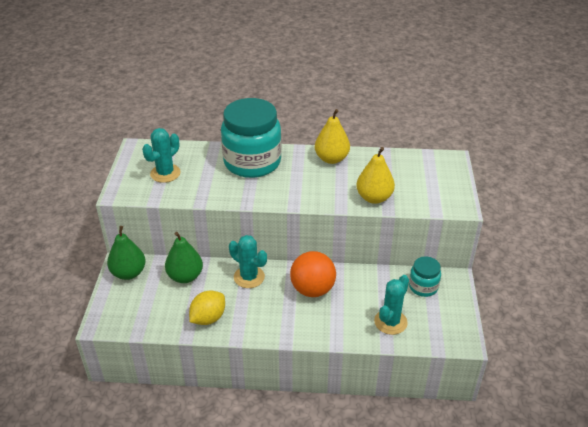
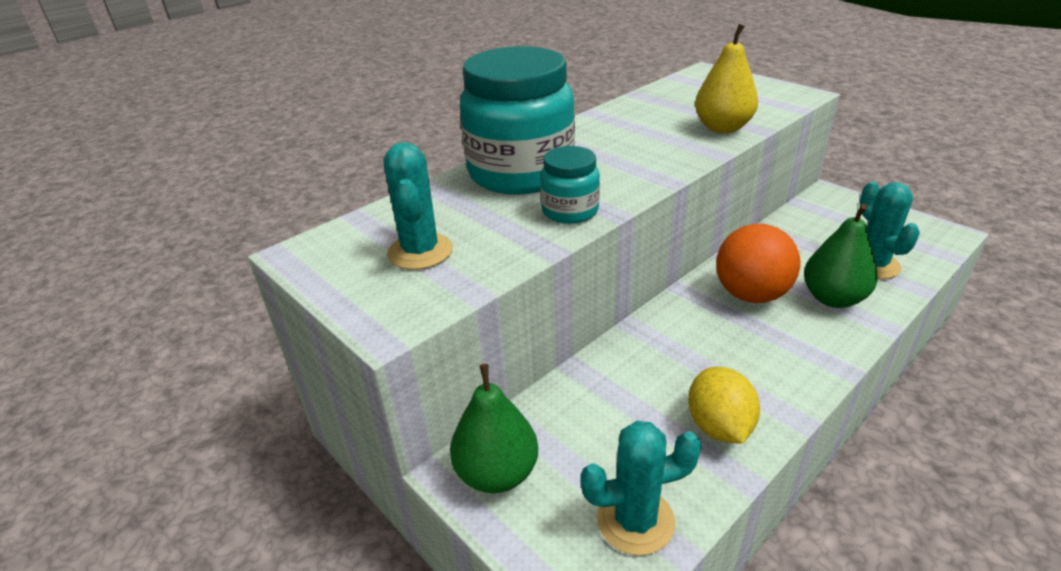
camera: 45 degrees left, 5 degrees down
(185, 276) = (588, 404): green pear -> green pear (833, 298)
(249, 277) = (665, 338): turquoise cactus -> turquoise cactus (635, 520)
(331, 159) = (603, 124): yellow pear -> none
(423, 287) = (825, 217): turquoise jar -> turquoise jar (570, 211)

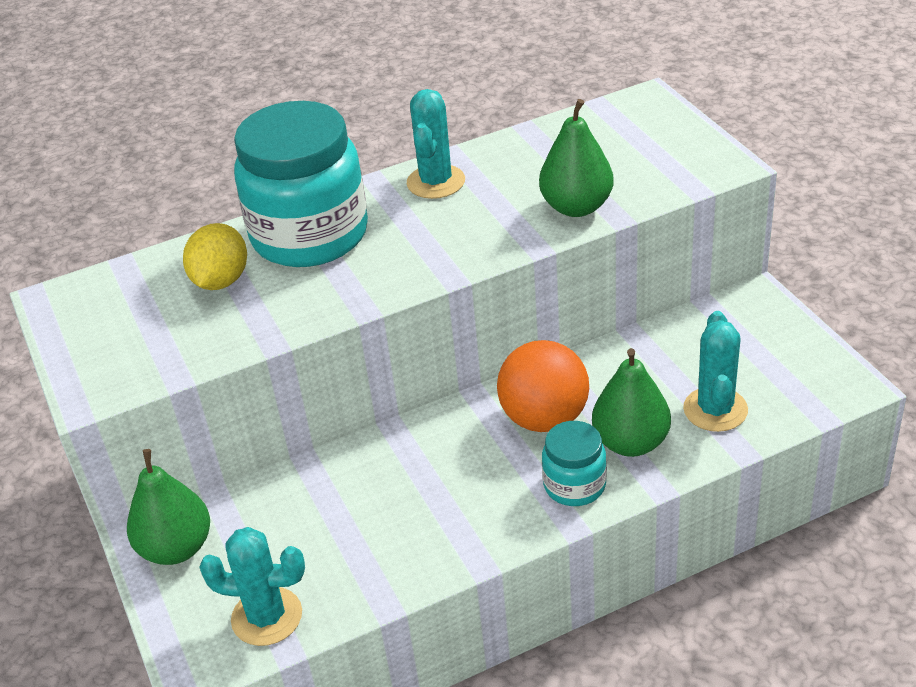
camera: 20 degrees right, 5 degrees up
(420, 251) = (156, 320): turquoise cactus -> turquoise cactus (436, 182)
(570, 211) = (323, 298): turquoise jar -> turquoise jar (574, 485)
(719, 426) = (399, 553): yellow lemon -> yellow lemon (221, 281)
(722, 128) = (576, 207): yellow pear -> green pear

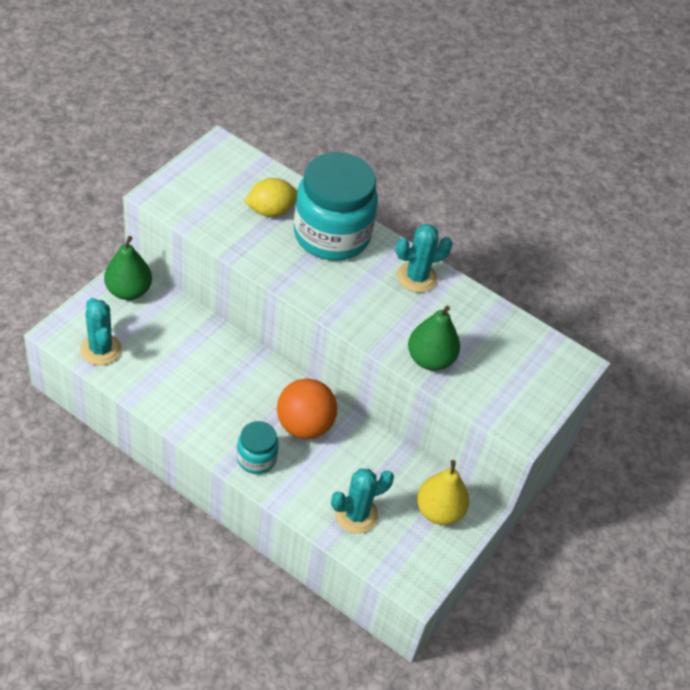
camera: 50 degrees right, 10 degrees up
(630, 442) = (305, 477): green pear -> none
(742, 331) = (439, 511): none -> yellow pear

